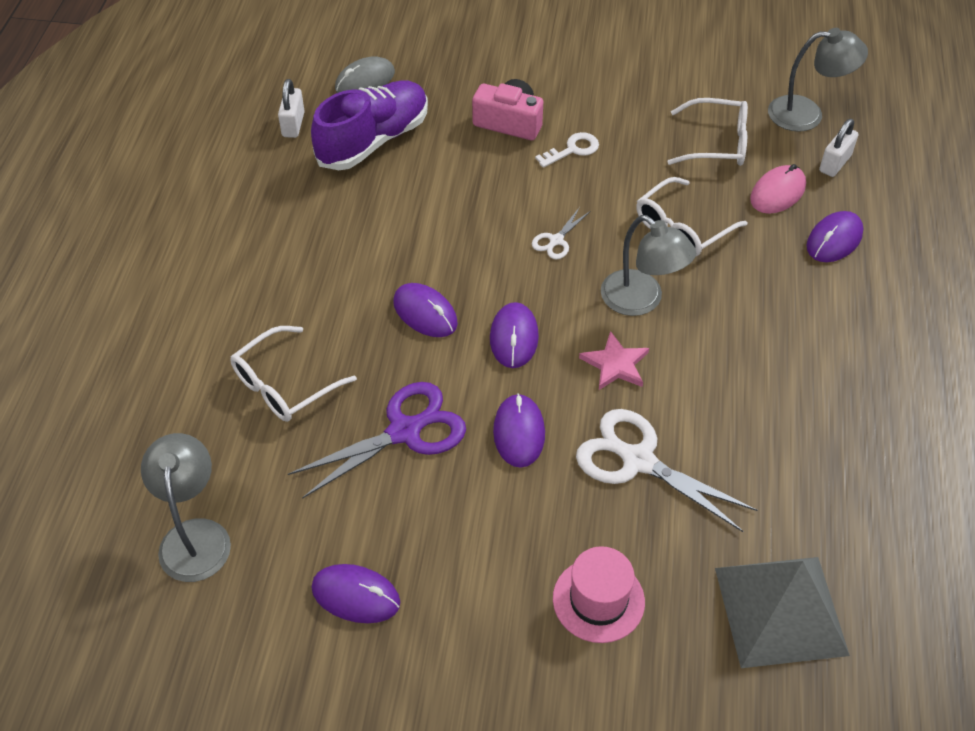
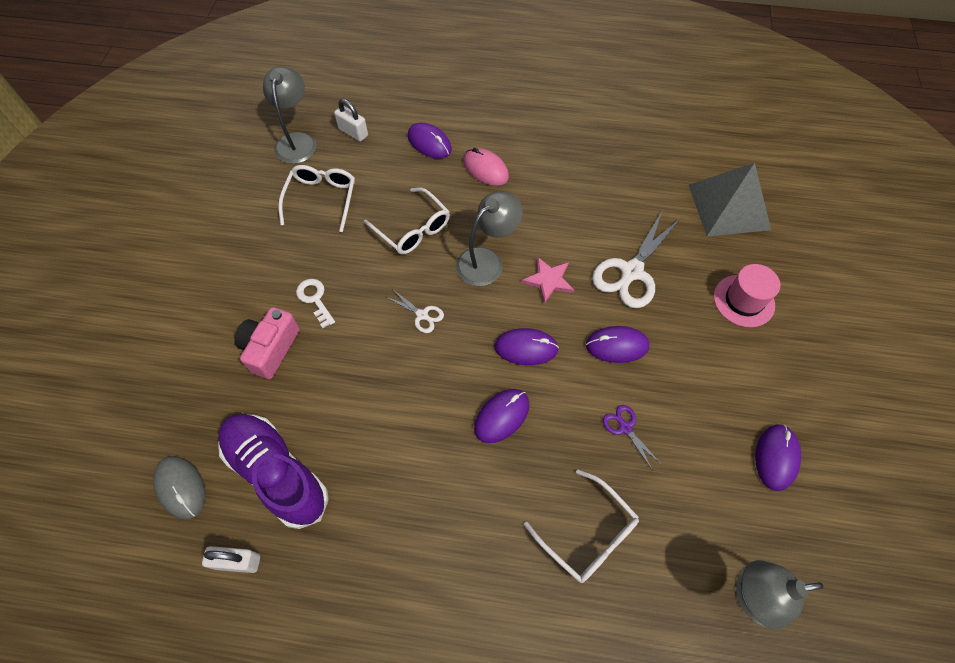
camera: 90 degrees left, 10 degrees up
(406, 431) = (625, 427): purple scissors -> purple scissors, size x0.49
(777, 192) = (380, 168): pink mouse -> pink mouse (485, 169)

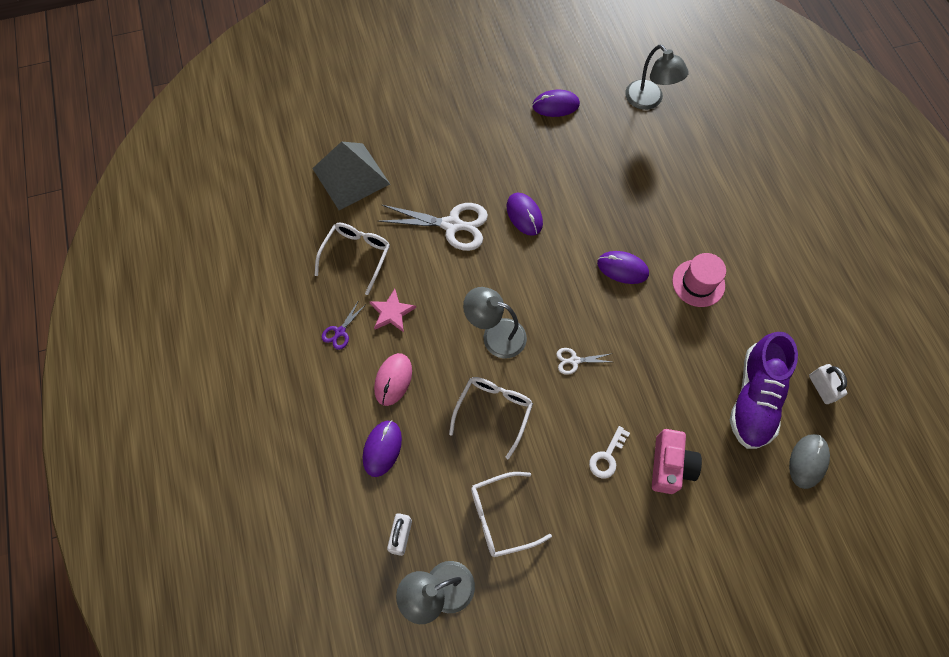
camera: 115 degrees left, 5 degrees up
(270, 348) = (670, 465): pink camera -> pink camera turned 75 degrees counterclockwise
(422, 315) = (574, 361): white scissors -> white scissors turned 105 degrees counterclockwise
(526, 348) = (560, 274): purple mouse -> none
(548, 280) = (491, 281): pink star -> pink star (392, 312)
(588, 534) = (668, 190): white glasses -> white glasses (356, 256)
(625, 427) = (585, 191): purple scissors -> purple scissors (340, 332)
(743, 301) = (441, 147): pink hat -> pink hat (698, 283)

